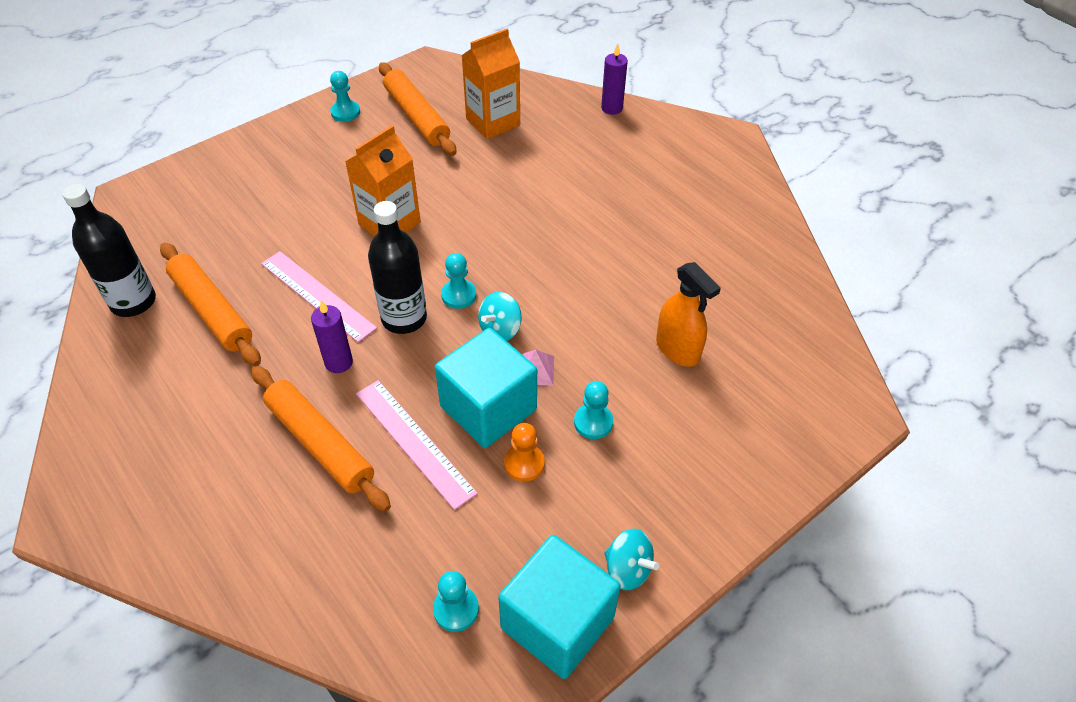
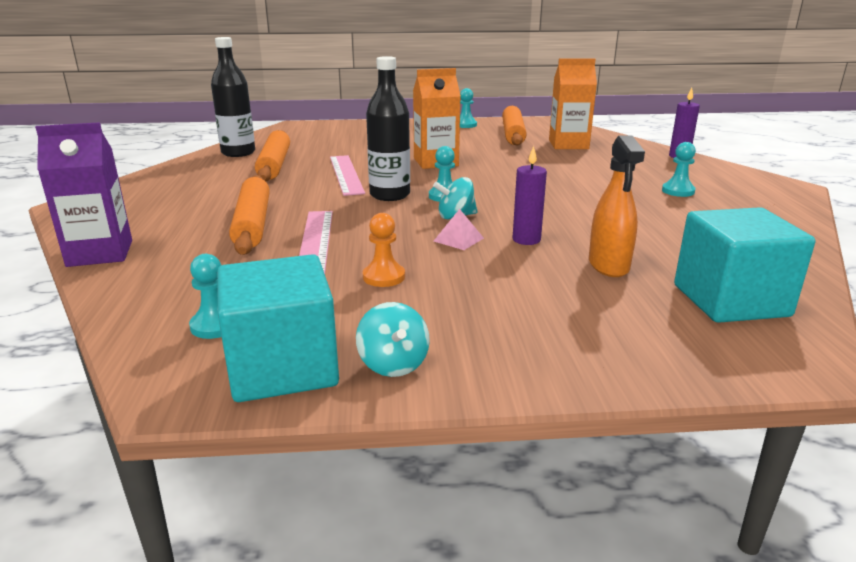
camera: 35 degrees right, 25 degrees down
(222, 579) = (100, 253): none -> purple carton
(339, 362) = (318, 199): purple candle -> purple candle (526, 240)
(488, 408) = (394, 244): turquoise cube -> turquoise cube (730, 300)
(593, 422) = (474, 276): turquoise pawn -> turquoise pawn (678, 191)

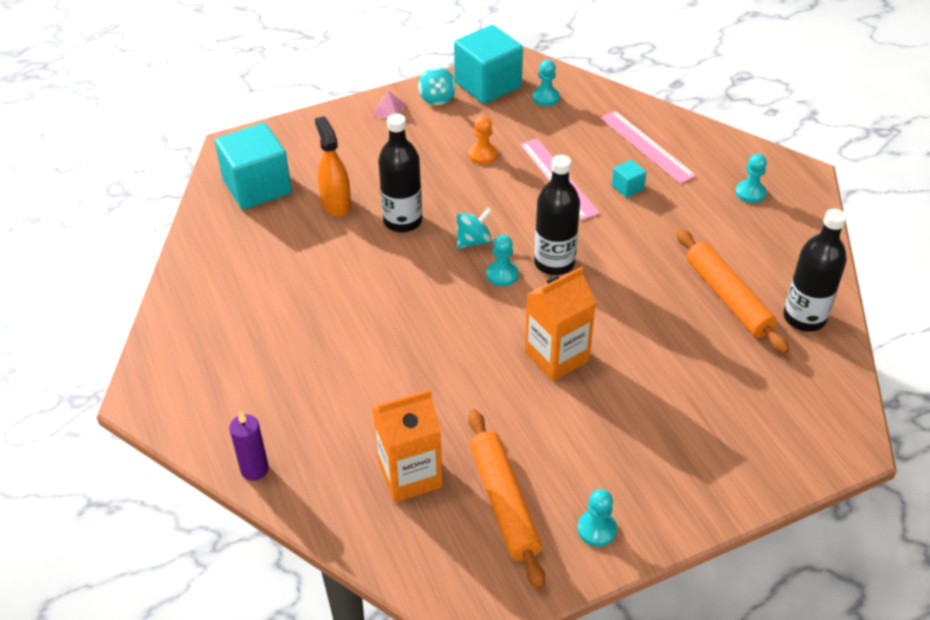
camera: 160 degrees right, 20 degrees up
(100, 253) = (689, 130): purple carton -> none
(253, 224) = (627, 187): orange rolling pin -> turquoise cube
(346, 174) = (631, 296): pink ruler -> pink ruler (646, 146)
(393, 364) = (437, 98): turquoise spinning top -> turquoise spinning top turned 150 degrees counterclockwise
(458, 239) = (455, 208): pink pyramid -> pink pyramid (389, 110)
(526, 240) = (402, 221): purple candle -> black bottle
(678, 191) = (270, 351): turquoise pawn -> turquoise pawn (750, 193)

